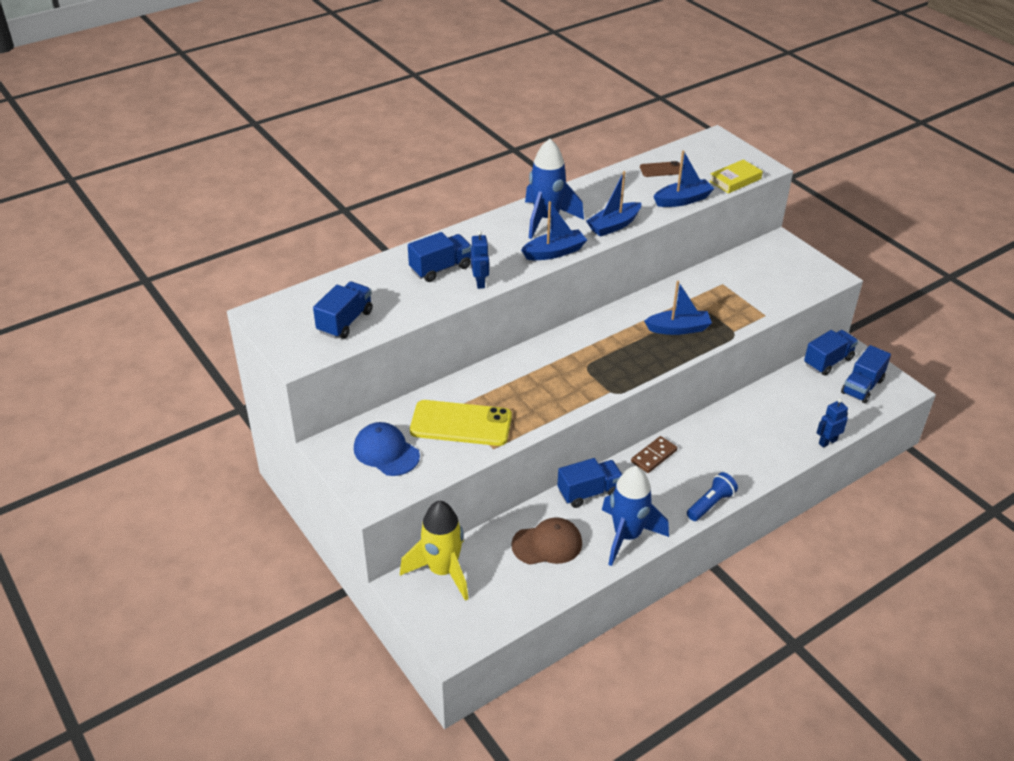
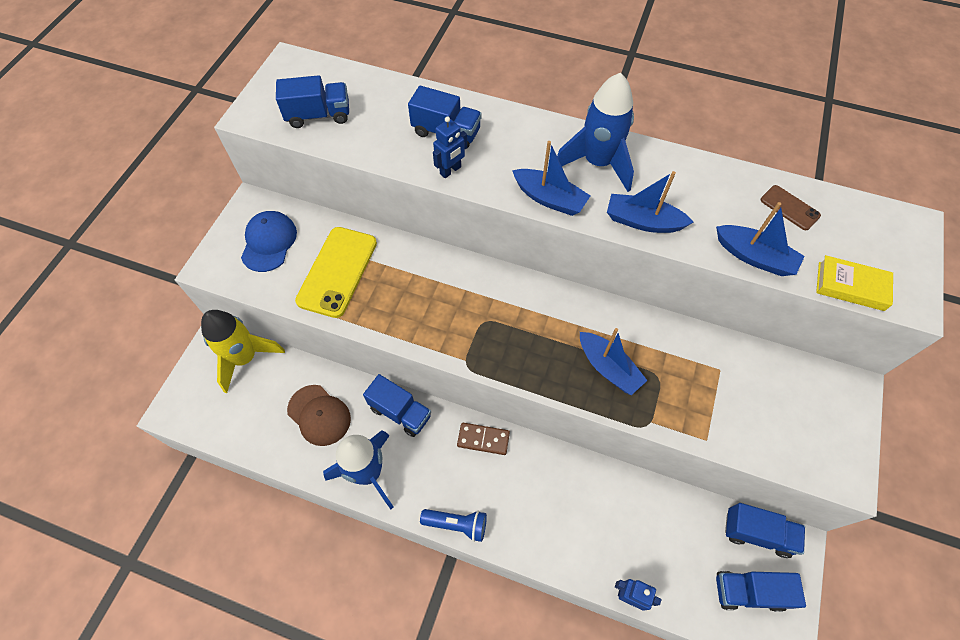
camera: 55 degrees right, 20 degrees up
(461, 423) = (337, 271): yellow phone -> yellow phone turned 45 degrees clockwise

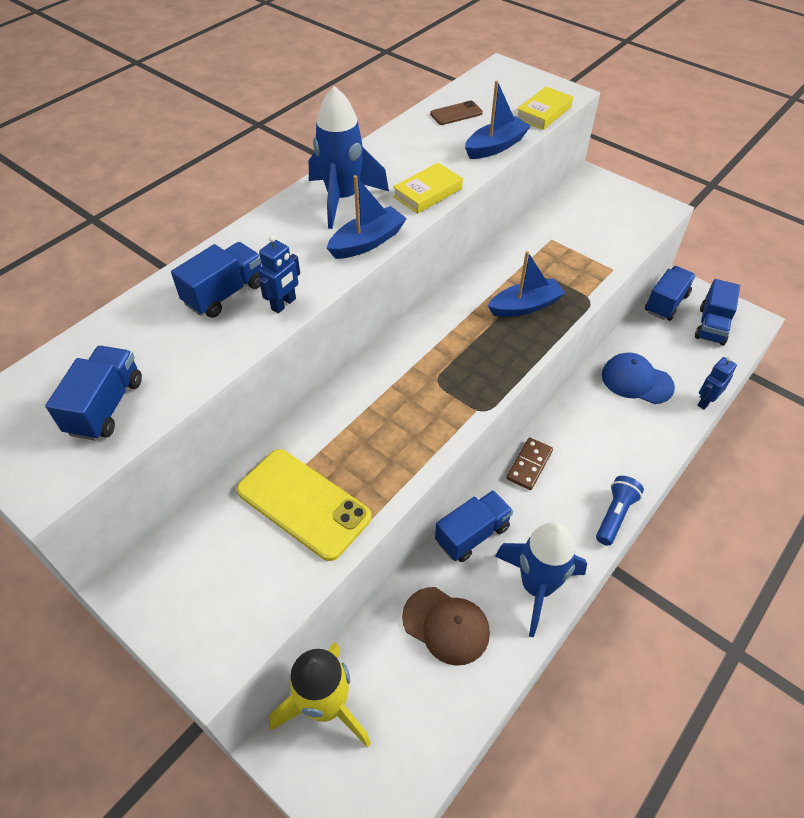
camera: 70 degrees left, 10 degrees down
(269, 242) = (212, 576): blue cap -> blue cap (636, 381)
(319, 415) = (446, 625): brown cap -> brown cap turned 60 degrees clockwise
(450, 170) = (284, 304): blue robot -> blue robot turned 60 degrees clockwise
(643, 221) = (427, 193): blue boat -> yellow book

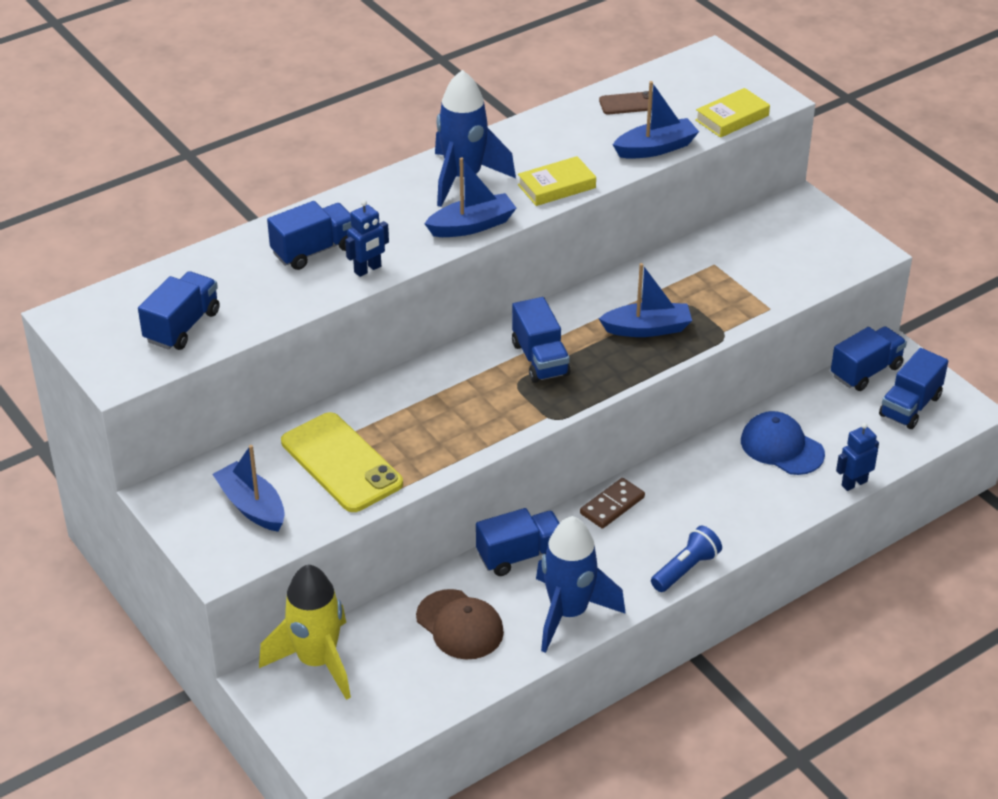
camera: 15 degrees right, 10 degrees down
(227, 578) = (252, 506): none -> blue boat
(448, 352) = (540, 359): none -> blue truck

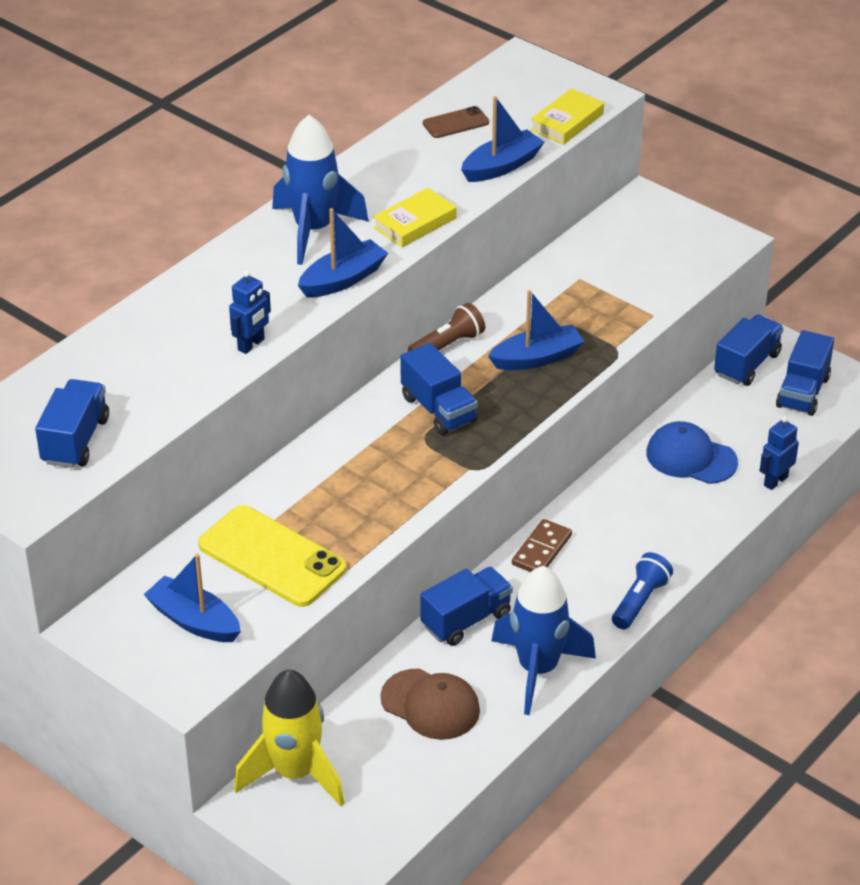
camera: 15 degrees left, 0 degrees up
(314, 250) = (185, 334): blue truck -> none
(570, 303) = (448, 345): none -> brown flashlight

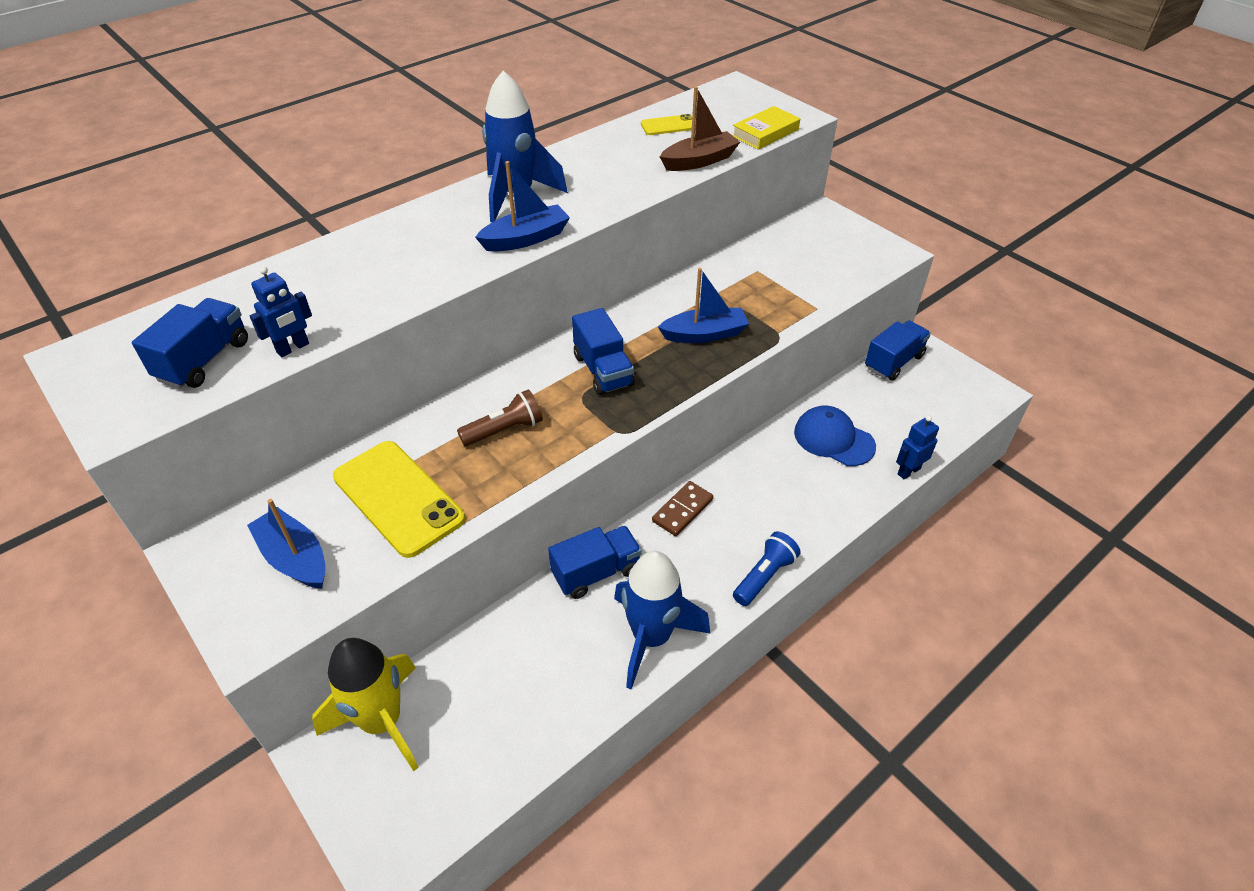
camera: 10 degrees right, 5 degrees up
(251, 345) = (417, 287): blue robot -> blue robot (293, 348)
(415, 223) = (608, 198): yellow book -> none
(430, 704) = (537, 661): brown cap -> none
(448, 345) = (628, 314): brown flashlight -> brown flashlight (504, 430)
(455, 123) = (669, 125): brown phone -> yellow phone
(502, 166) = (699, 161): blue boat -> brown boat
(803, 392) = (941, 392): blue truck -> none

